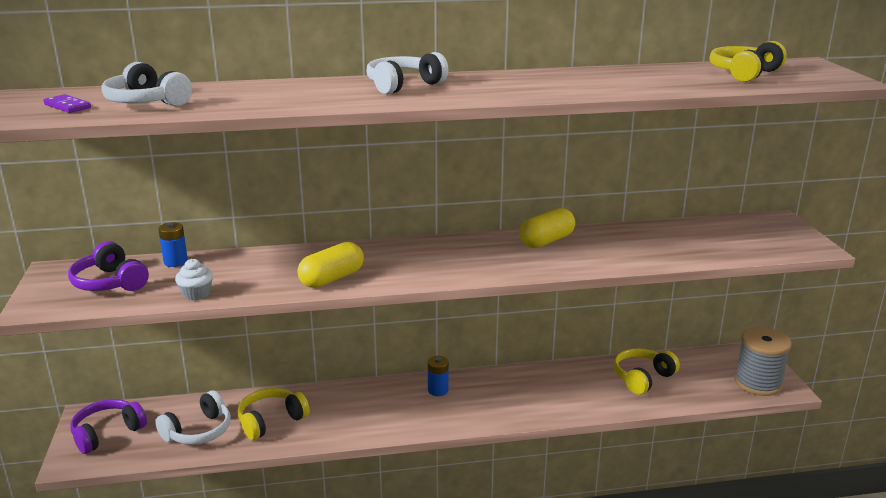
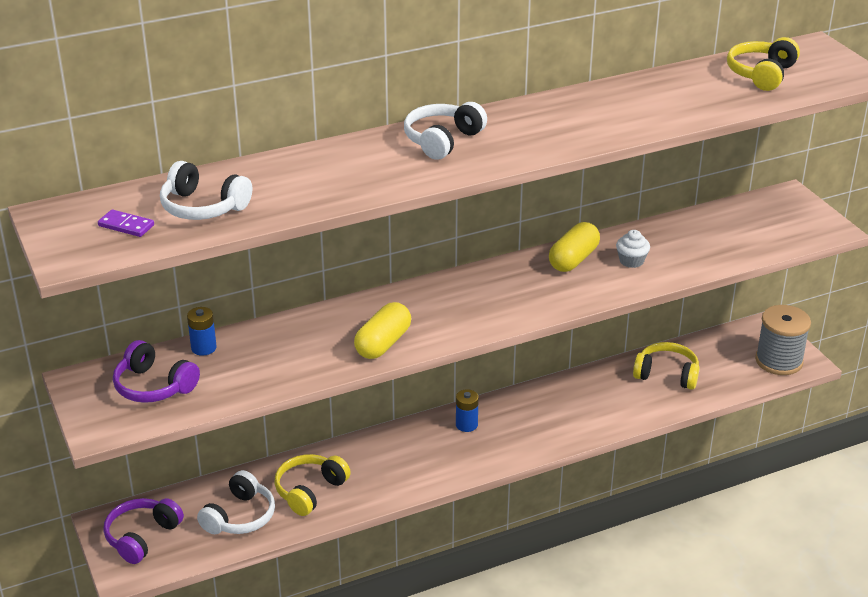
camera: 15 degrees left, 10 degrees up
(196, 294) = (257, 385): white cupcake -> white cupcake (631, 261)
(642, 378) = (666, 374): yellow headphones -> yellow headphones turned 75 degrees clockwise

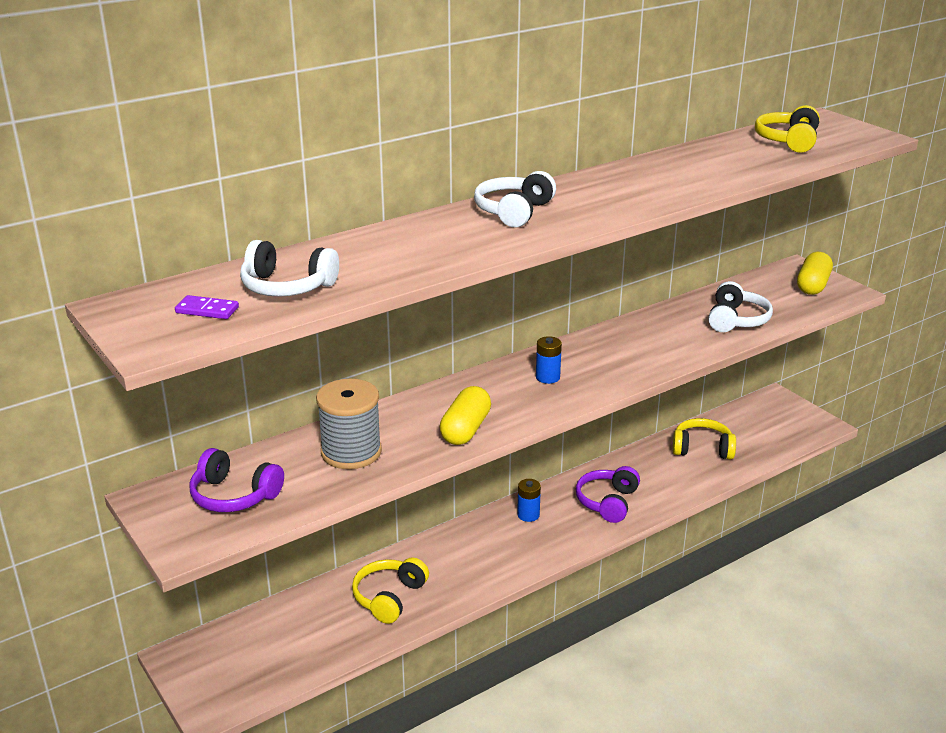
camera: 10 degrees left, 5 degrees down
(142, 537) = (221, 667): purple headphones -> purple headphones (608, 502)
(203, 348) = (278, 452): blue battery -> blue battery (547, 377)
(240, 516) = (322, 632): white headphones -> white headphones (736, 320)
(573, 259) = (624, 337): yellow capsule -> yellow capsule (812, 285)
(631, 261) = (679, 333): white cupcake -> none
(779, 361) = (799, 426): grey spool -> grey spool (351, 452)

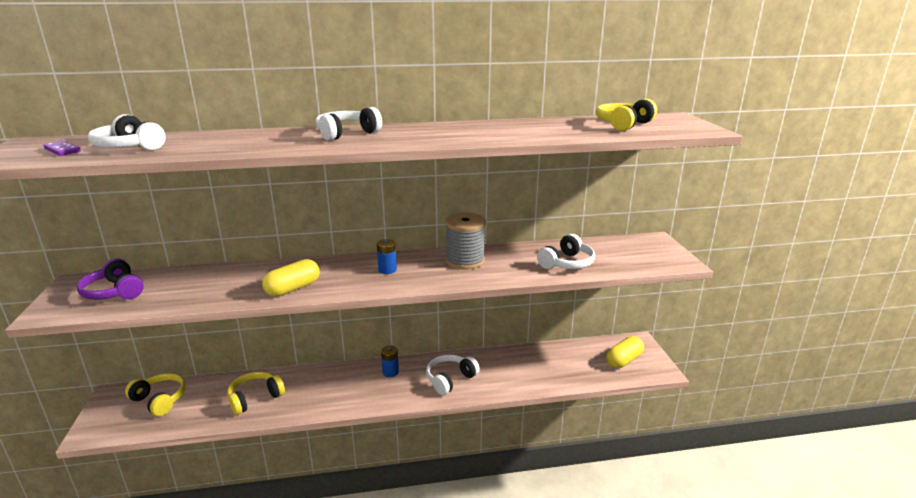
camera: 25 degrees right, 5 degrees down
(351, 452) = (210, 284): grey spool -> grey spool (465, 260)
(608, 502) = (450, 379): purple headphones -> white headphones
(702, 449) = (551, 362): yellow headphones -> yellow headphones (159, 400)
(812, 285) = (655, 253): yellow capsule -> yellow capsule (624, 360)

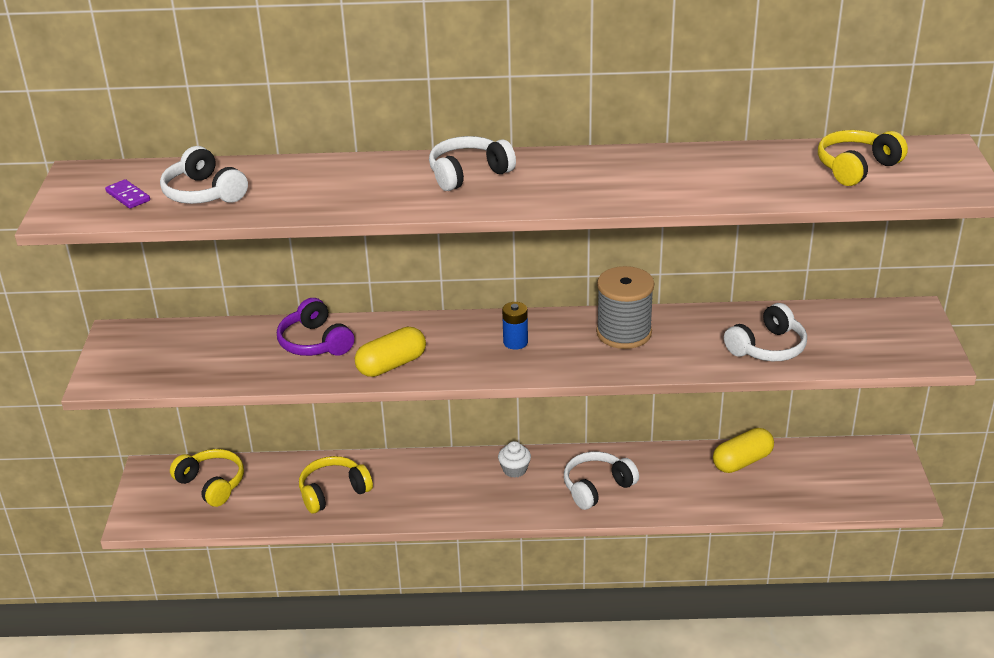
camera: 10 degrees right, 10 degrees up
(114, 292) = (170, 354): purple headphones -> purple headphones (315, 342)
(390, 372) = (514, 470): blue battery -> white cupcake
(624, 360) = (856, 479): yellow capsule -> yellow capsule (742, 461)

